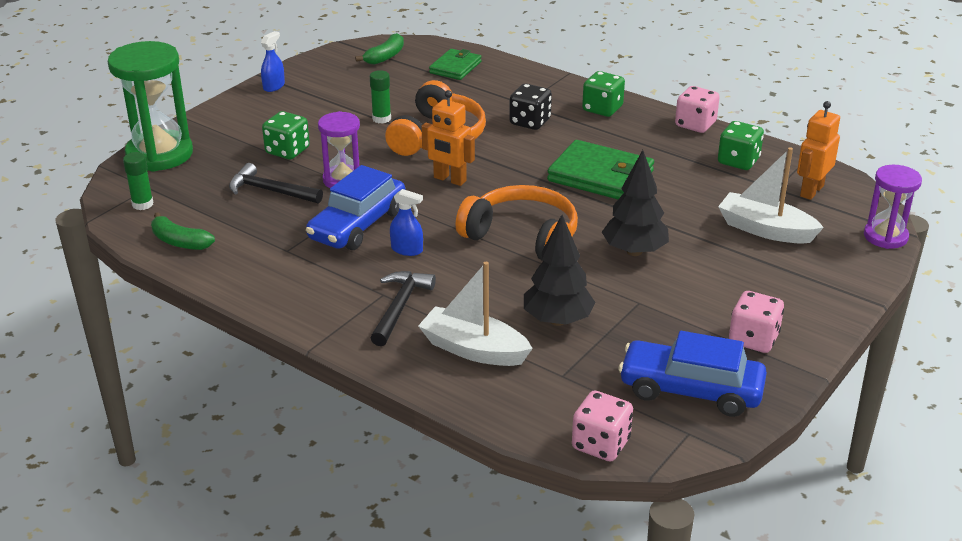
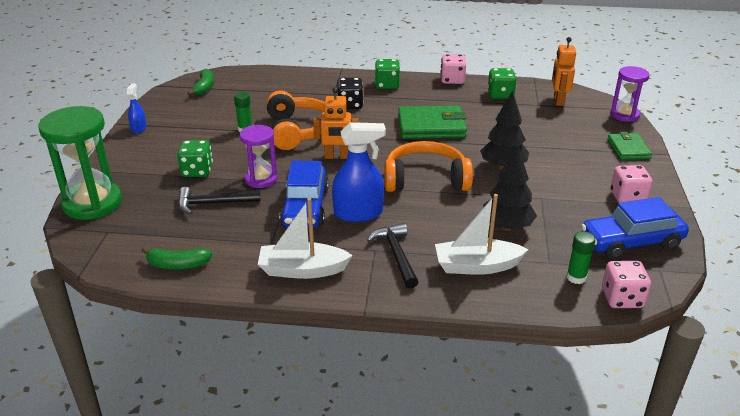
camera: 30 degrees left, 0 degrees up
(142, 204) = (116, 246): green glue stick -> green glue stick (576, 277)
(407, 249) = (358, 213): blue spray bottle -> blue spray bottle, size x1.86
(455, 67) = (262, 83): green wallet -> green wallet (628, 149)
(765, 229) = (560, 130): white boat -> white boat (302, 270)

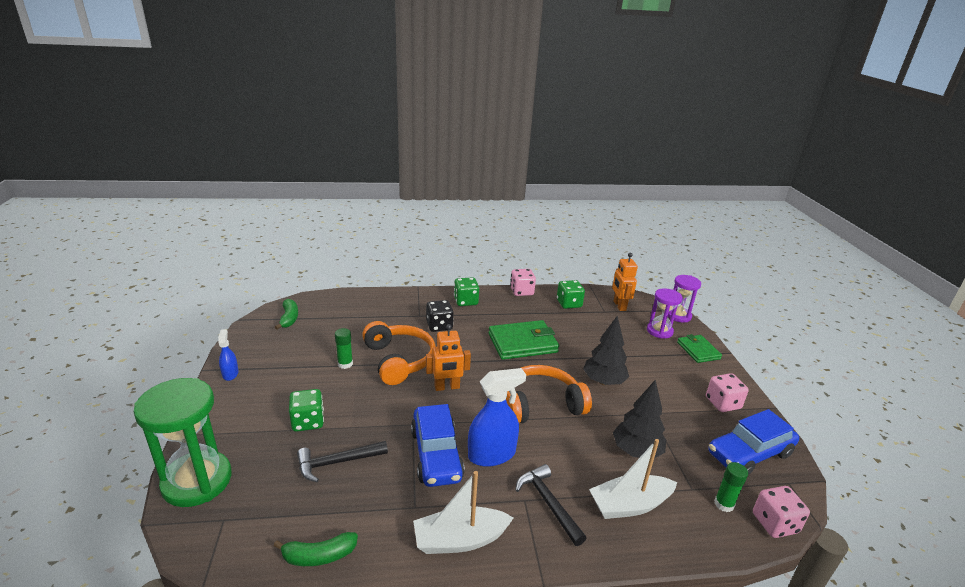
camera: 15 degrees left, 5 degrees down
(261, 179) = (379, 424): purple hourglass -> purple hourglass (659, 331)

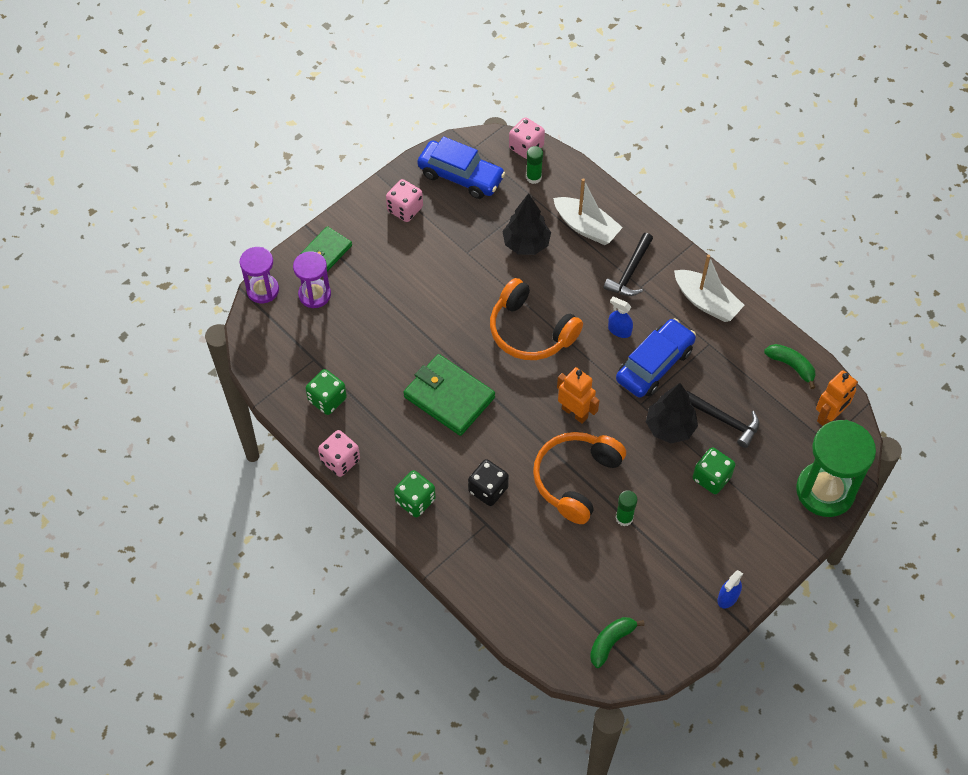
camera: 125 degrees left, 30 degrees up
(492, 454) = (619, 330): blue spray bottle -> blue spray bottle, size x0.54
(603, 381) = (452, 302): black tree -> black tree (670, 427)
(619, 306) = (288, 351): orange robot -> orange robot (829, 416)

